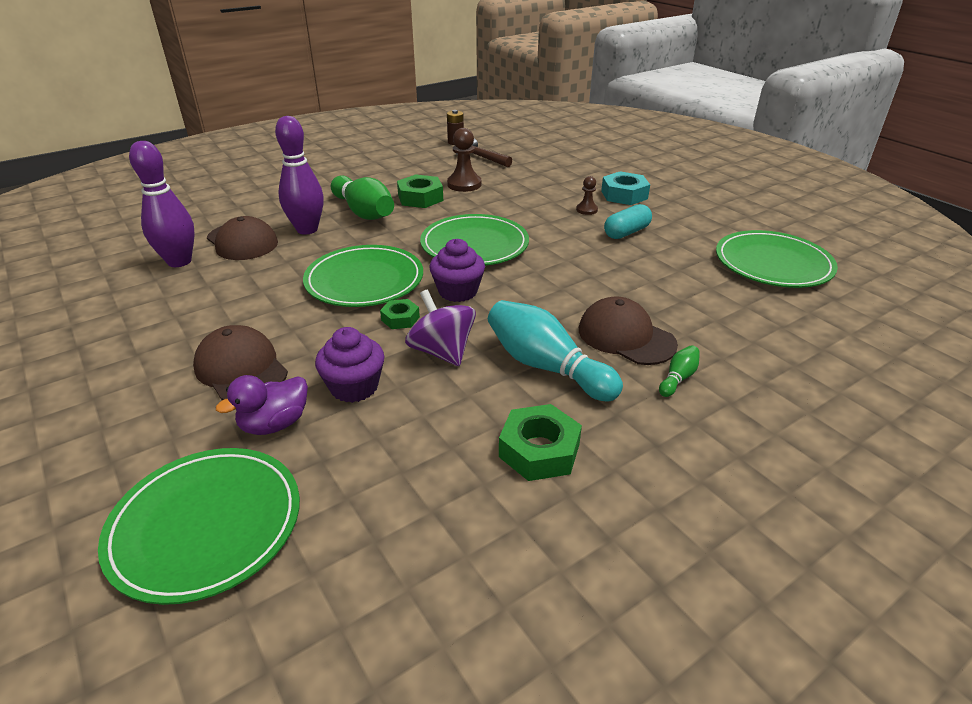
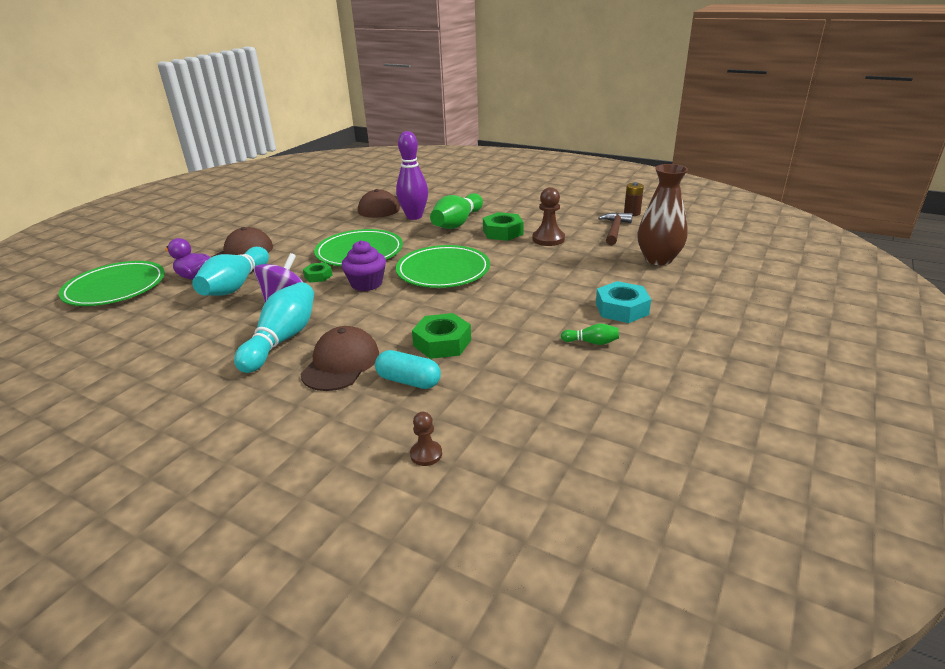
camera: 65 degrees right, 5 degrees down
(179, 261) = (345, 202): purple bowling pin -> none
(354, 387) = (236, 285): purple cupcake -> turquoise bowling pin
(539, 450) = (185, 359): green nut -> green nut (442, 343)
(555, 160) = (658, 259): none -> brown vase
(586, 210) = (561, 298): brown pawn -> brown pawn (426, 454)
(626, 232) = (534, 327): turquoise capsule -> turquoise capsule (408, 381)
(678, 378) = (289, 399): green bowling pin -> green bowling pin (591, 342)
(773, 264) = (548, 425): green plate -> none

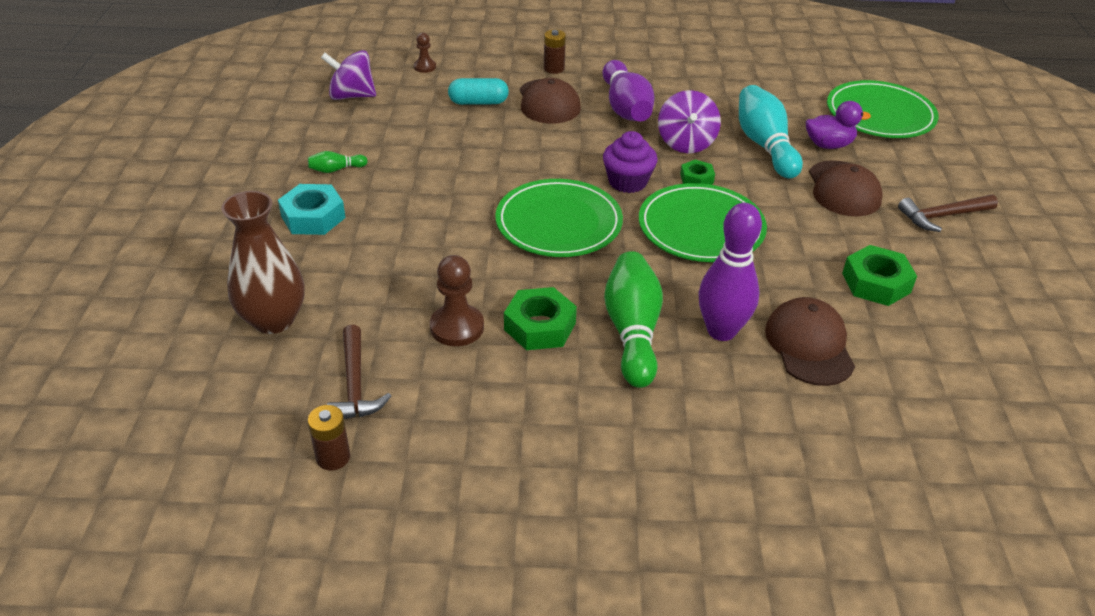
camera: 150 degrees right, 10 degrees up
(221, 232) = (943, 216): none -> brown hammer
(282, 340) = (625, 107): turquoise bowling pin -> purple bowling pin
(283, 405) = (554, 68): none -> brown battery
(442, 343) = (479, 137): green nut -> green nut (876, 283)
(544, 429) = (351, 96): none -> purple spinning top

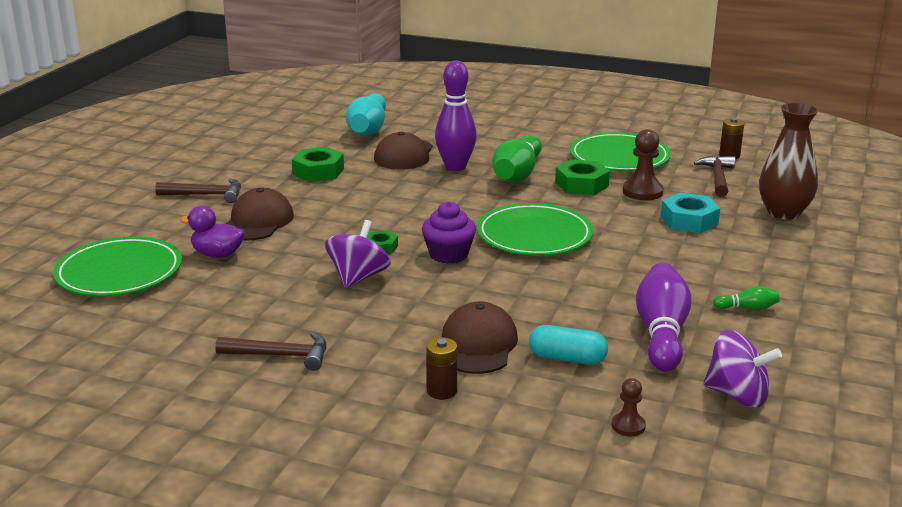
camera: 160 degrees left, 15 degrees down
(313, 217) = (765, 271): turquoise nut -> turquoise nut (689, 220)
(625, 107) = (389, 323): purple bowling pin -> purple bowling pin (661, 333)
(679, 73) = (280, 355): none -> brown hammer
(701, 228) = (413, 216): green plate -> green plate (619, 157)
(765, 145) = (281, 263): turquoise bowling pin -> turquoise bowling pin (368, 129)

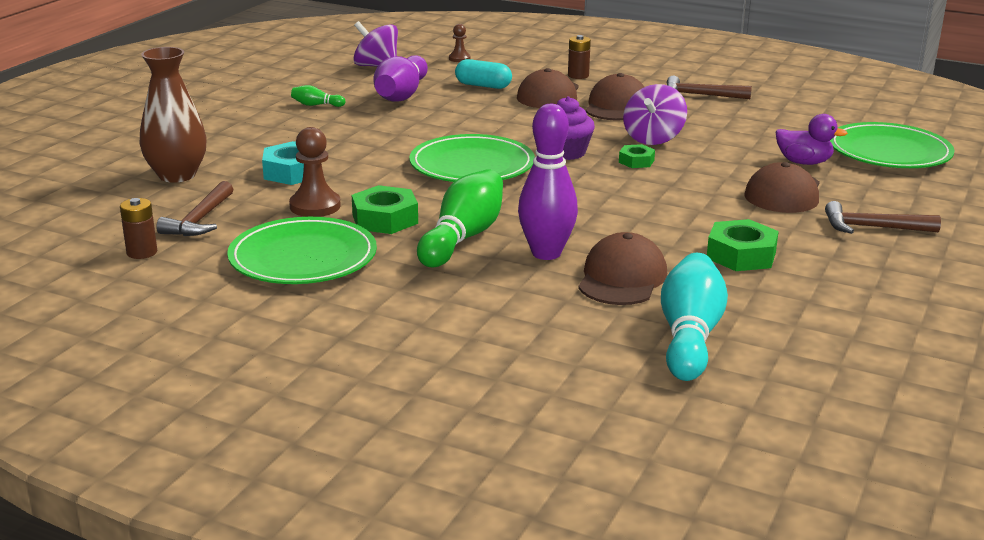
camera: 175 degrees left, 0 degrees up
(392, 327) = (616, 106): none -> brown cap

